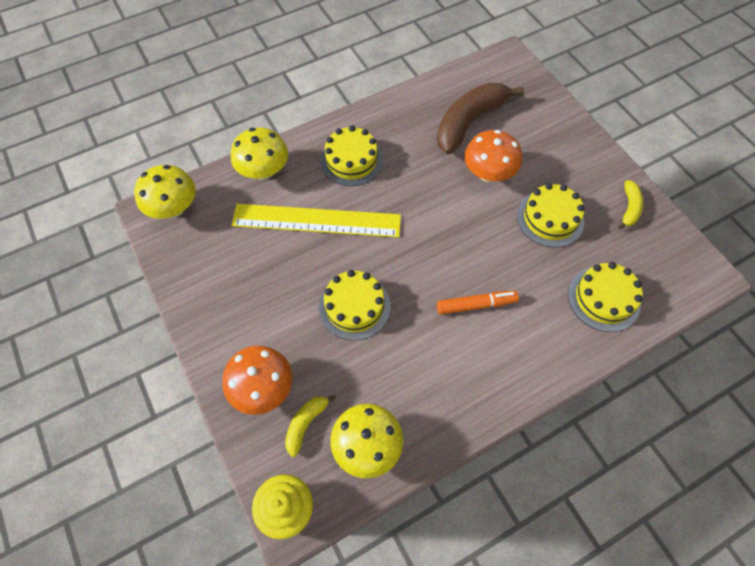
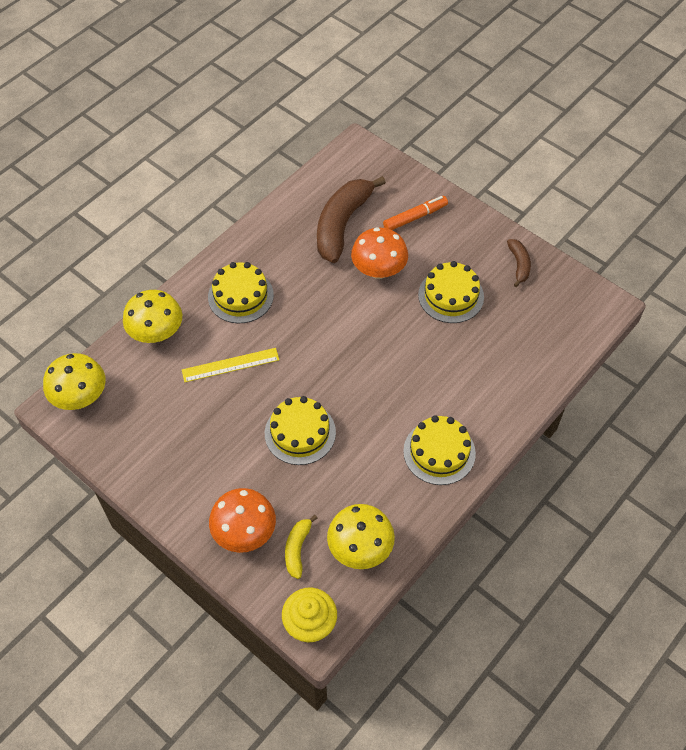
camera: 20 degrees left, 5 degrees down
(316, 220) = (230, 365): yellow ruler -> yellow ruler, size x0.56
(476, 305) = (411, 396): orange marker -> orange marker (415, 217)
(604, 298) = (522, 354): yellow cake -> yellow cake (439, 452)
(629, 208) = (519, 265): yellow banana -> brown banana

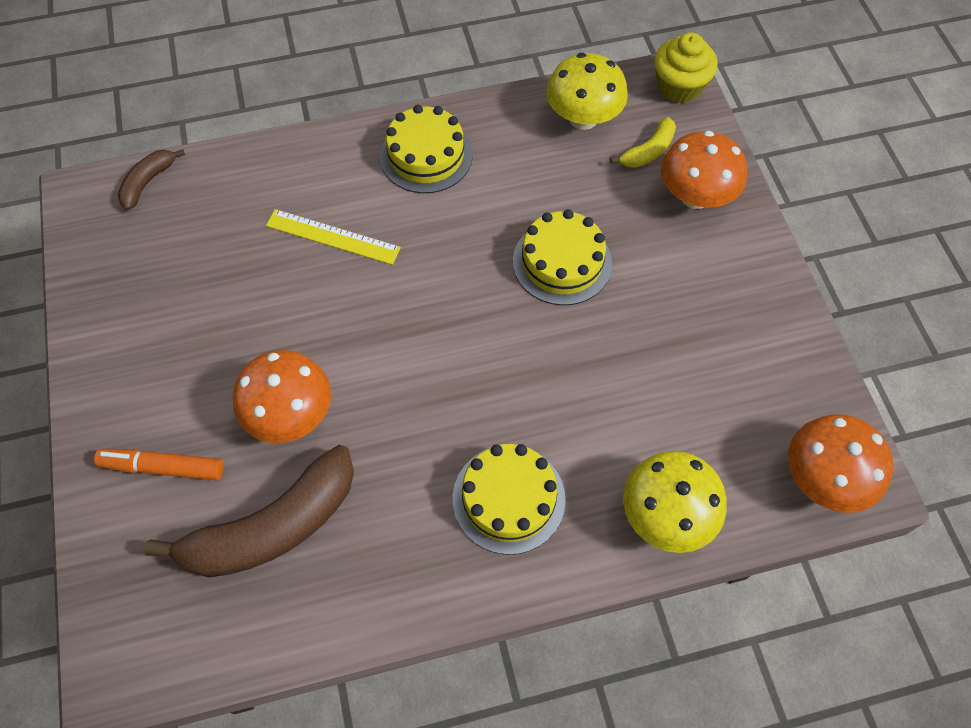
camera: 145 degrees left, 5 degrees up
(80, 397) = (823, 478): yellow mushroom -> orange mushroom
(230, 365) = (590, 399): yellow ruler -> yellow ruler (333, 237)
(451, 296) = (238, 318): yellow cake -> none
(519, 265) = (115, 305): brown banana -> brown banana (148, 182)

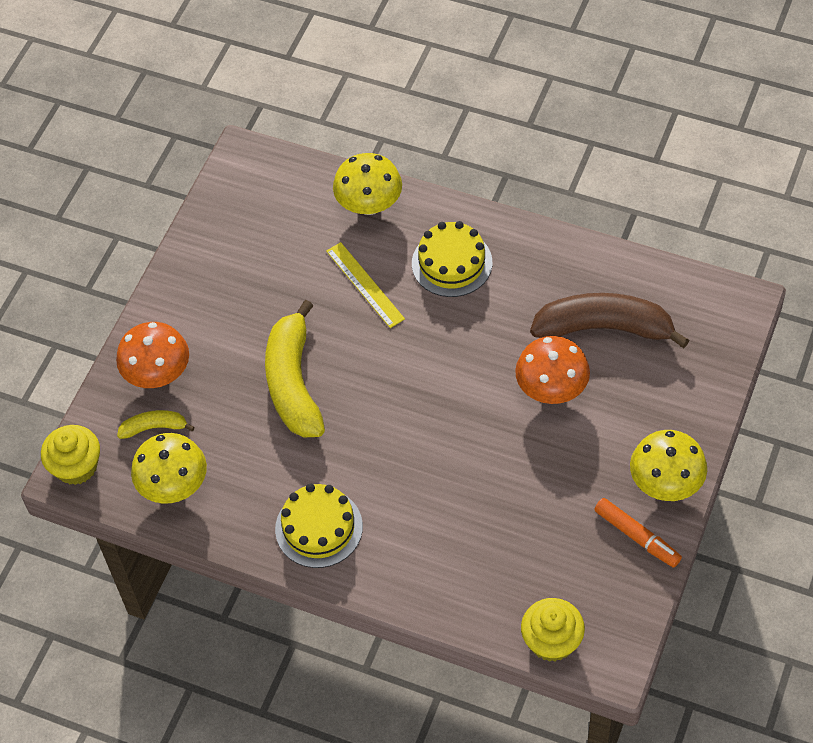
camera: 140 degrees left, 5 degrees down
(106, 384) = (665, 483): none -> yellow mushroom
(148, 182) = (552, 641): brown banana -> yellow cupcake
(163, 467) = (654, 403): orange marker -> orange marker (637, 536)
(333, 237) = (438, 501): yellow ruler -> yellow ruler (365, 284)
(562, 262) = (293, 383): yellow cake -> yellow banana
(823, 478) = (263, 171): orange mushroom -> none

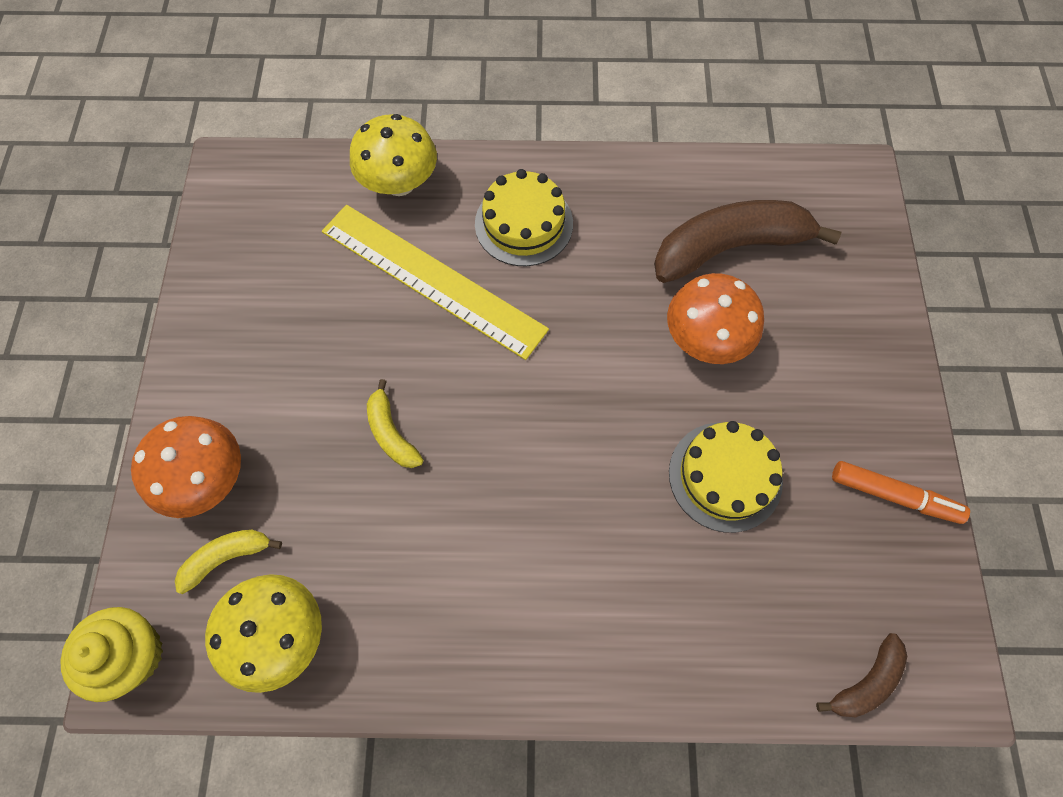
camera: 25 degrees left, 10 degrees up
(293, 383) = (391, 433): yellow banana -> yellow banana, size x0.48
(319, 528) = (500, 627): yellow cake -> yellow cake (725, 476)
(365, 284) = (432, 279): yellow ruler -> yellow ruler, size x1.78
(552, 641) = (865, 681): yellow cupcake -> brown banana
(665, 483) = (890, 414): yellow mushroom -> none

